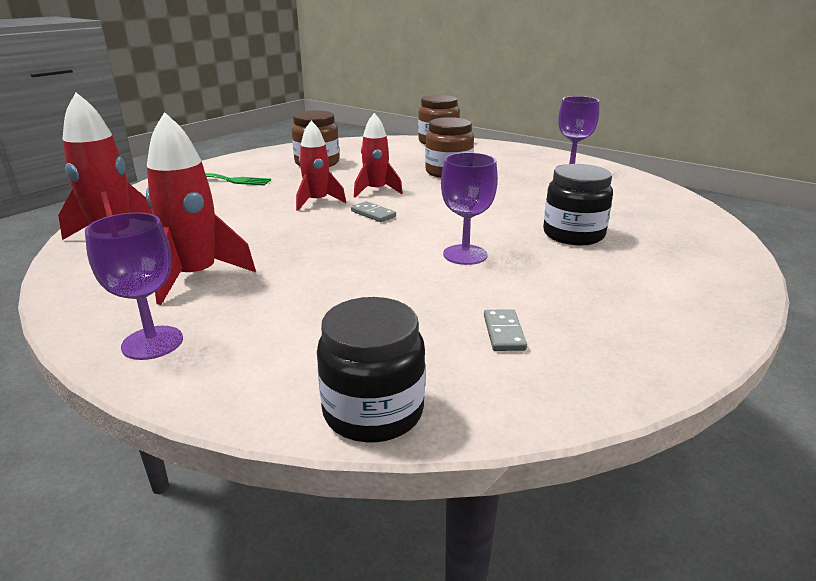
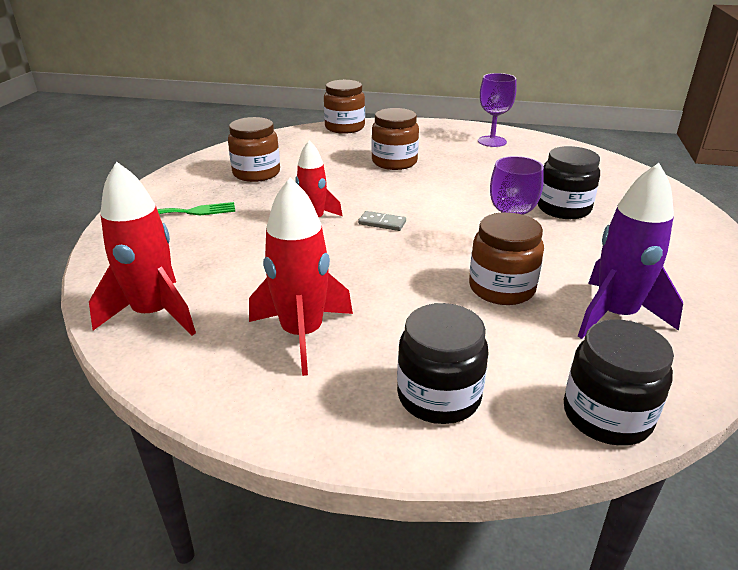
camera: 25 degrees left, 5 degrees up
(152, 343) = (353, 417): purple goblet -> none
(240, 349) = (438, 396): none -> black jar
(376, 191) = (354, 196): red rocket -> none
(415, 284) = (501, 288): none -> brown jar
(504, 333) = (615, 315): grey domino -> purple rocket

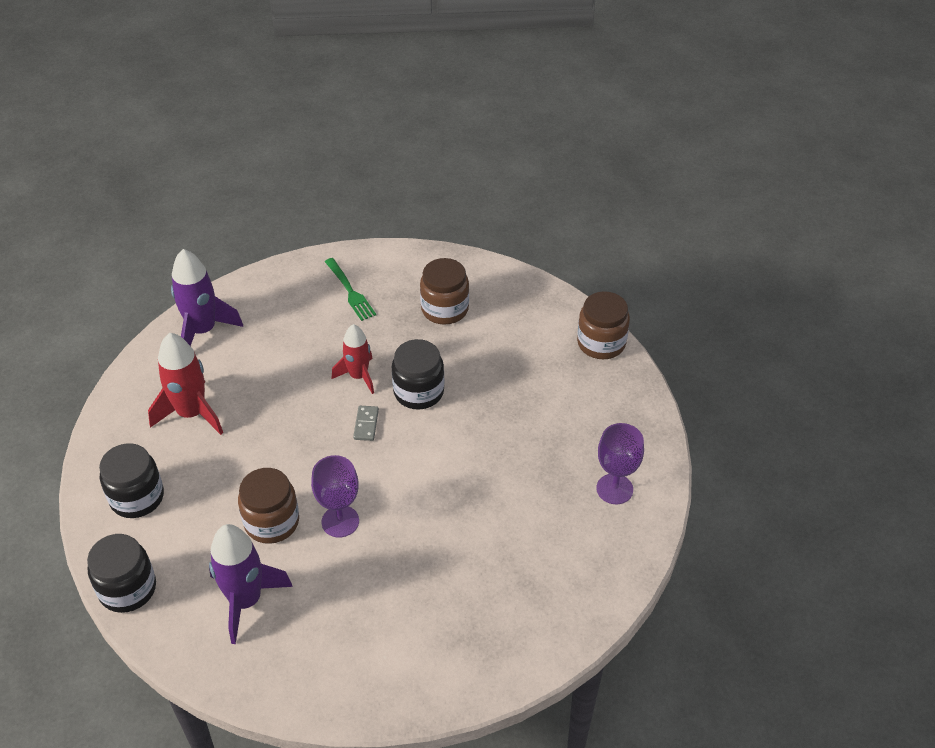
camera: 75 degrees right, 15 degrees up
(153, 314) = (203, 330): red rocket -> purple rocket
(394, 162) = (512, 407): brown jar -> none
(563, 209) = (438, 565): black jar -> black jar (418, 392)

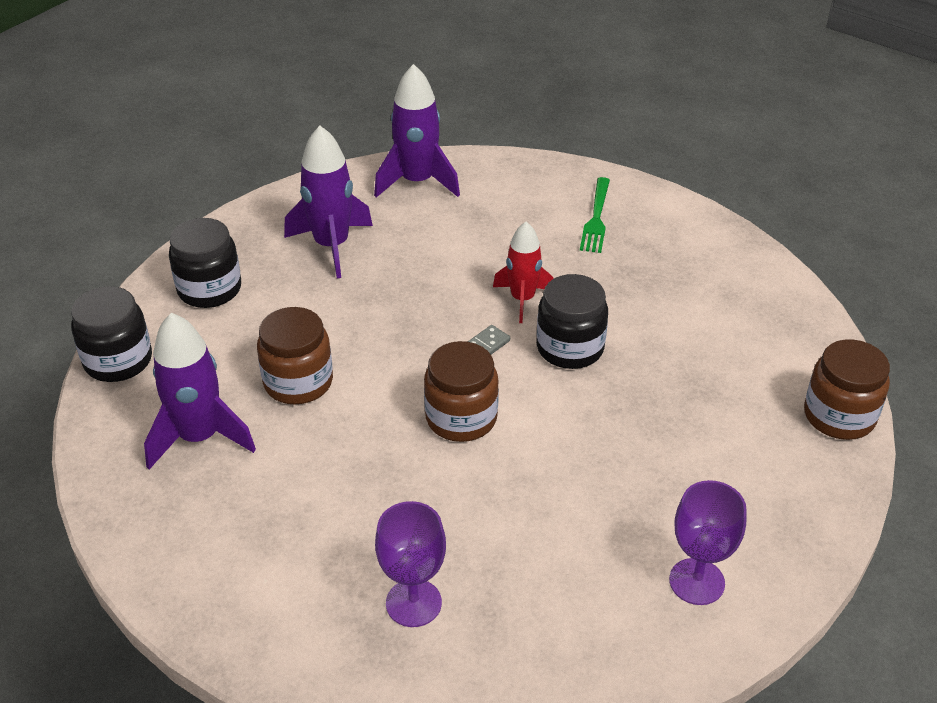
camera: 40 degrees right, 5 degrees down
(191, 413) = (331, 246): red rocket -> purple rocket
(340, 521) = (361, 422): purple goblet -> purple goblet (413, 603)
(445, 309) = (682, 285): brown jar -> brown jar (461, 418)

